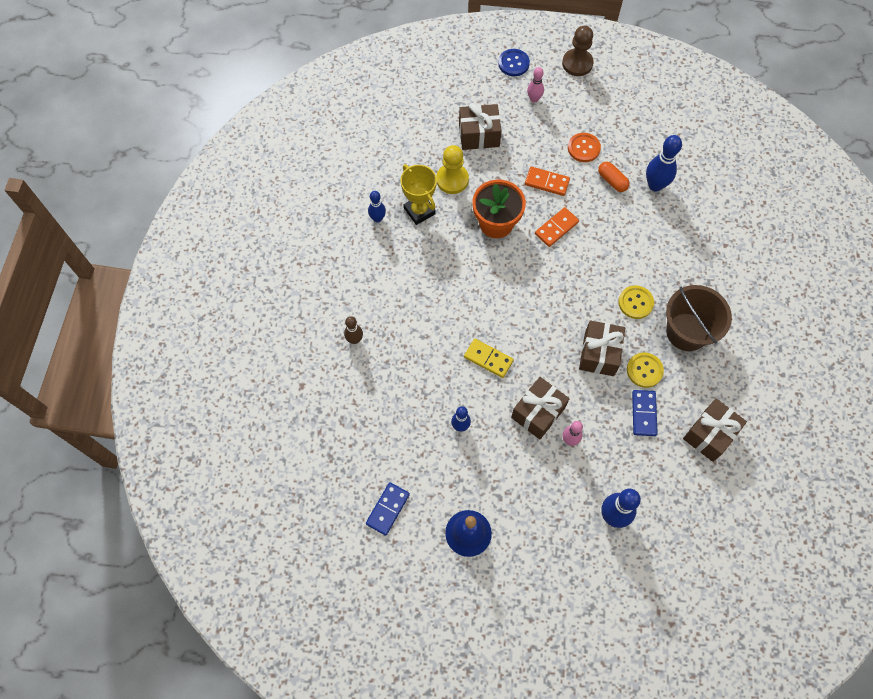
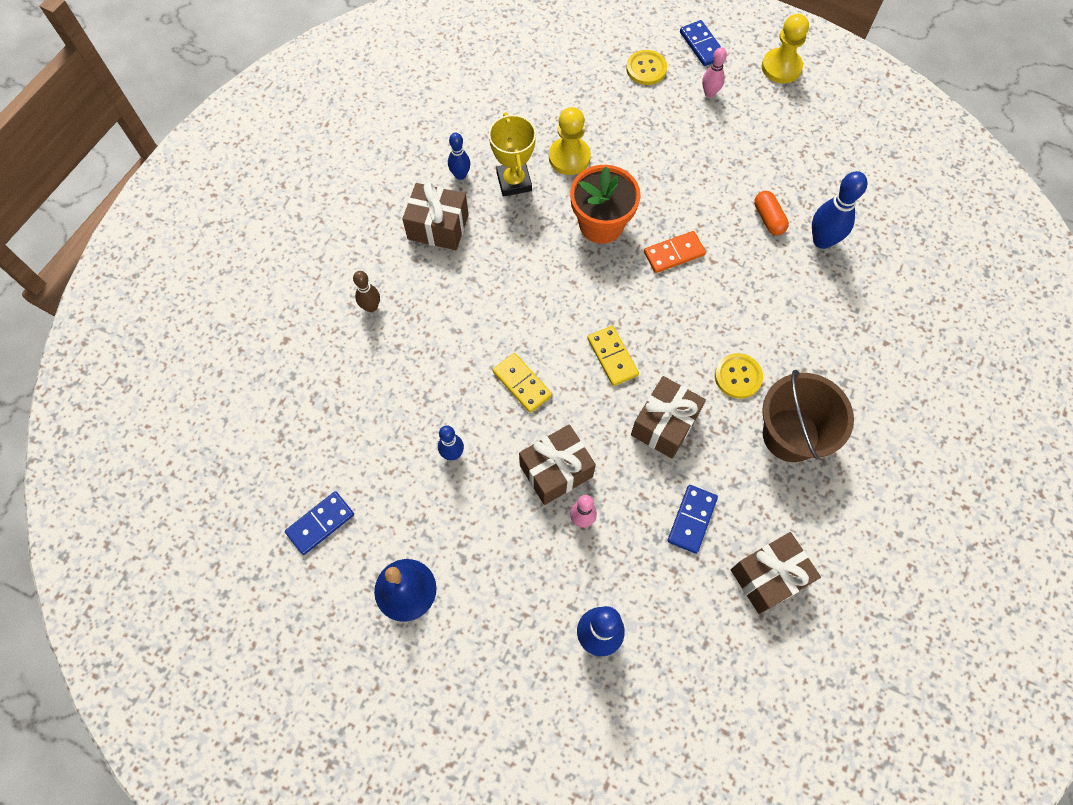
camera: 20 degrees right, 0 degrees up
(479, 135) = (624, 115): brown gift -> brown gift (438, 227)
(513, 63) = (702, 45): blue button -> blue domino
(543, 318) = (612, 357): none -> yellow domino
(547, 182) = (684, 195): orange domino -> none
(577, 63) = (781, 67): brown pawn -> yellow pawn
(583, 148) = (748, 169): orange button -> none
(644, 370) = (715, 465): yellow button -> yellow button (646, 69)

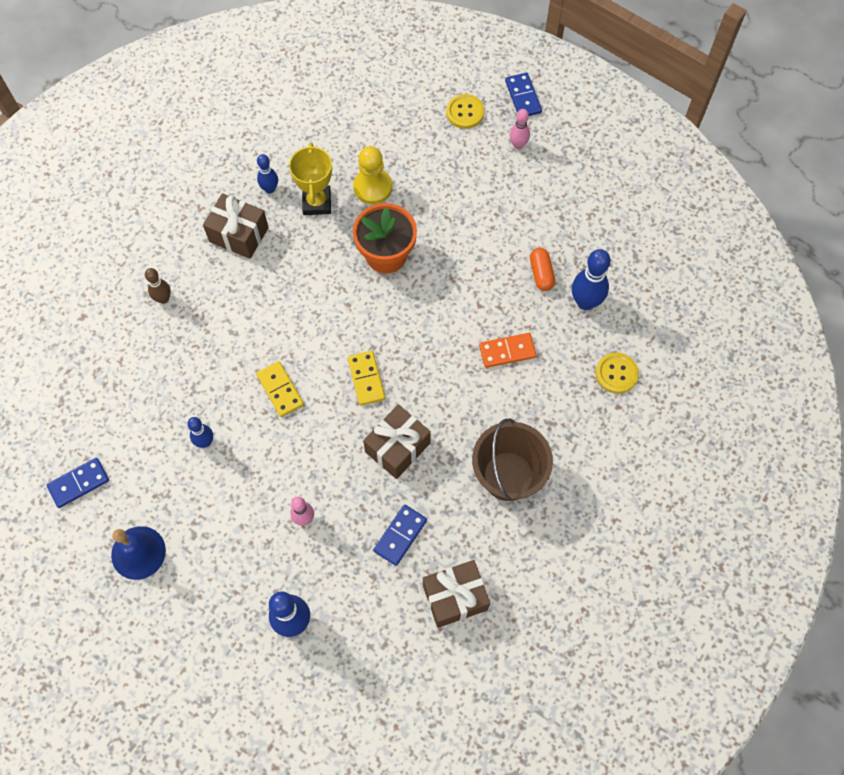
camera: 10 degrees right, 0 degrees up
(556, 471) = (291, 472): brown gift -> none
(674, 254) = (445, 293): orange domino -> orange domino (507, 351)
(738, 376) = (474, 415): yellow button -> yellow button (616, 373)
(781, 67) = (592, 129): yellow pawn -> none

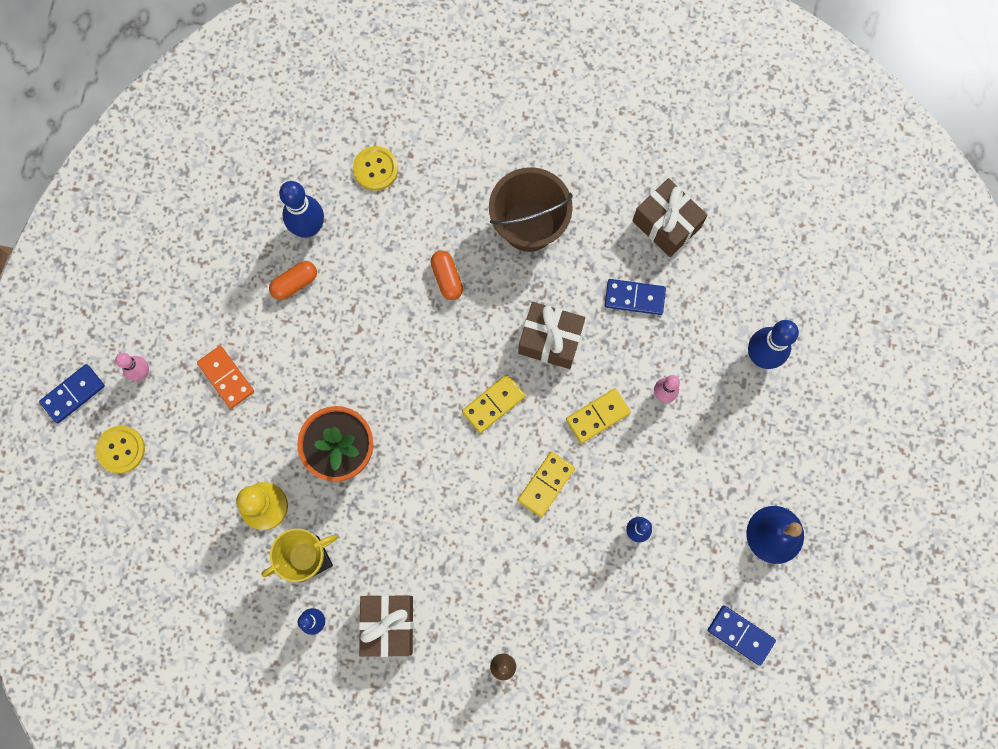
camera: 115 degrees left, 10 degrees up
(313, 455) = (598, 416): none -> yellow domino
(491, 389) = (447, 278): none -> orange capsule
(507, 351) = (399, 280): orange domino -> orange domino (226, 377)

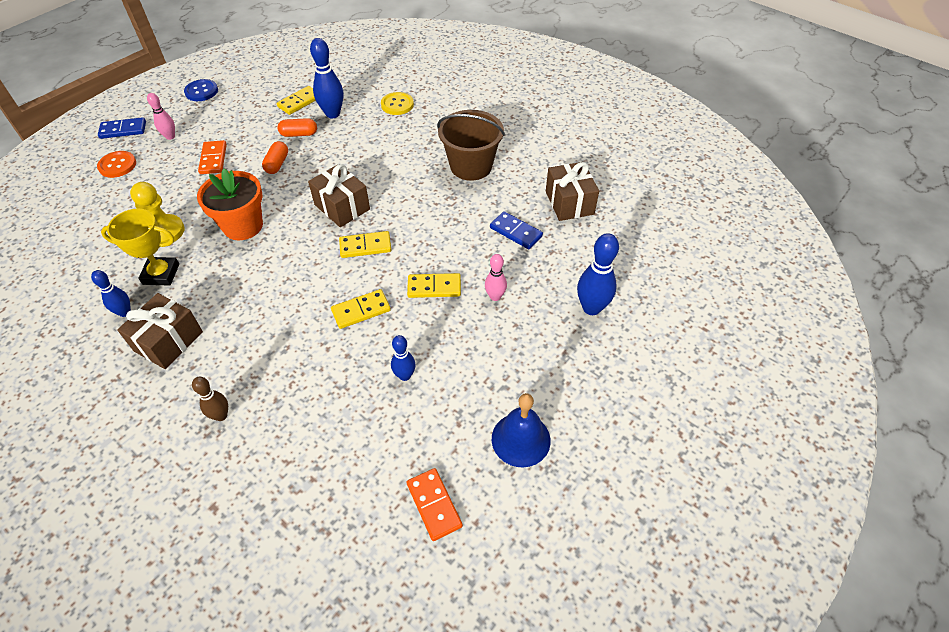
camera: 30 degrees right, 25 degrees down
(111, 278) = (201, 91): none -> blue button
(121, 449) = (117, 165): yellow button -> orange button
(252, 229) = (299, 102): none -> yellow domino
(447, 278) = (394, 169): orange capsule -> orange capsule (277, 164)
(550, 340) = (436, 229): brown gift -> brown gift (342, 207)
(740, 635) = (434, 505): blue domino -> orange domino

